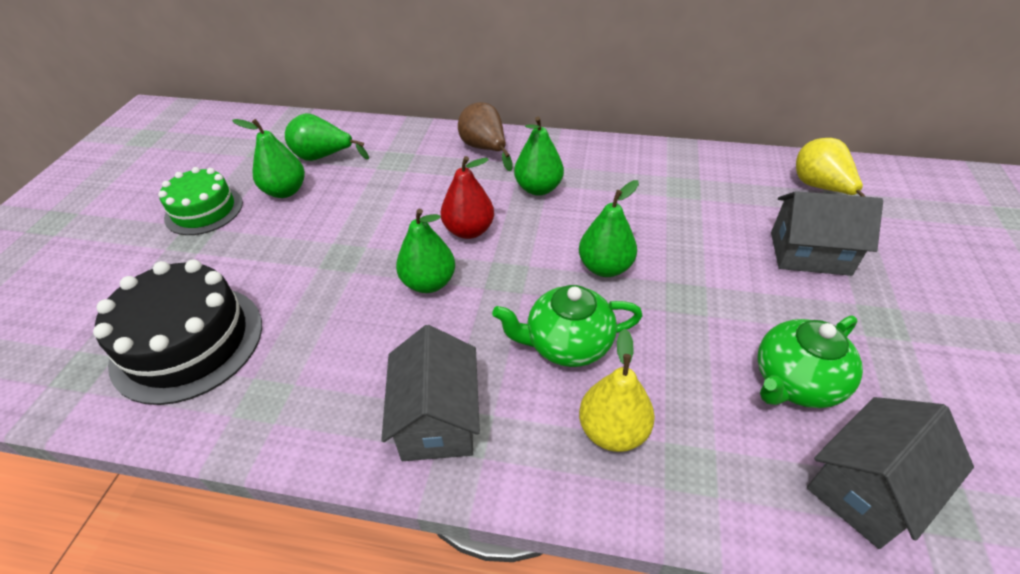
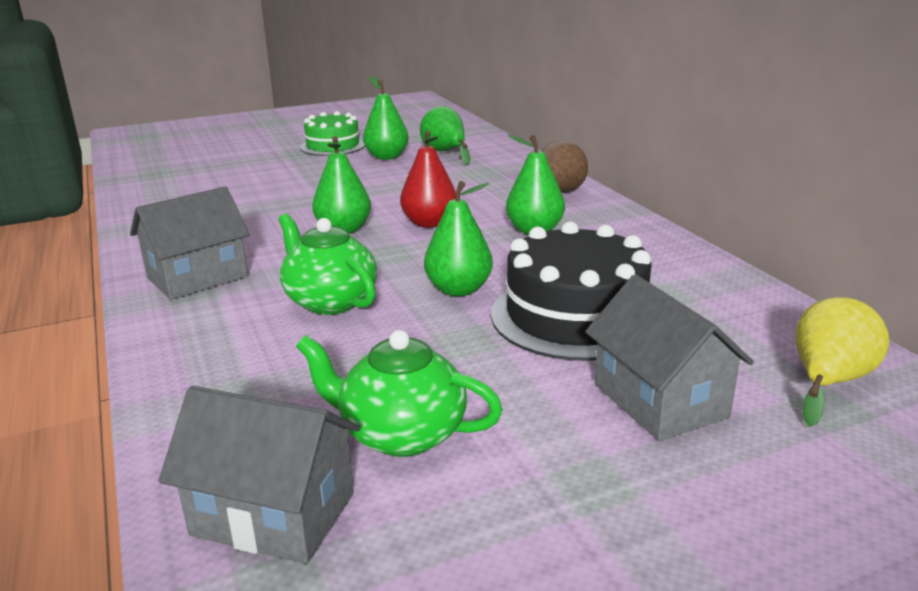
camera: 55 degrees right, 20 degrees down
(188, 342) = (203, 186): black cake -> black cake (575, 316)
(613, 431) = (241, 348): yellow pear -> none

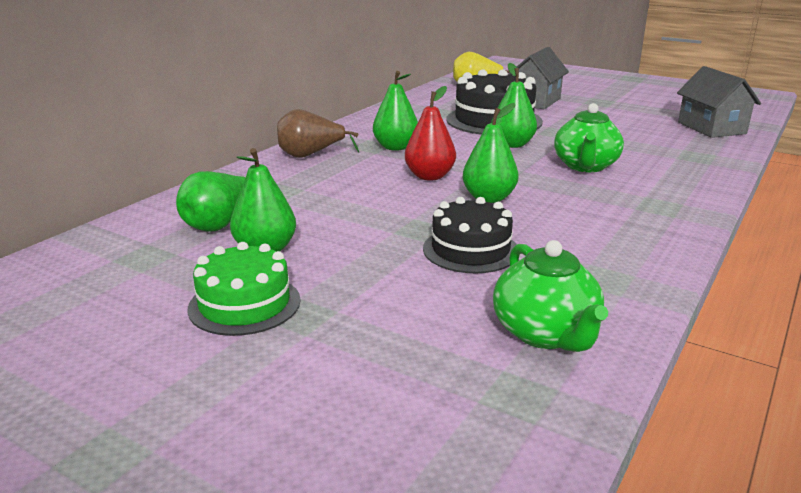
camera: 125 degrees left, 0 degrees up
(197, 277) = (645, 212): grey house -> none
(281, 199) = (470, 250): none -> black cake
(400, 434) = (638, 125): green teapot -> green teapot (546, 334)

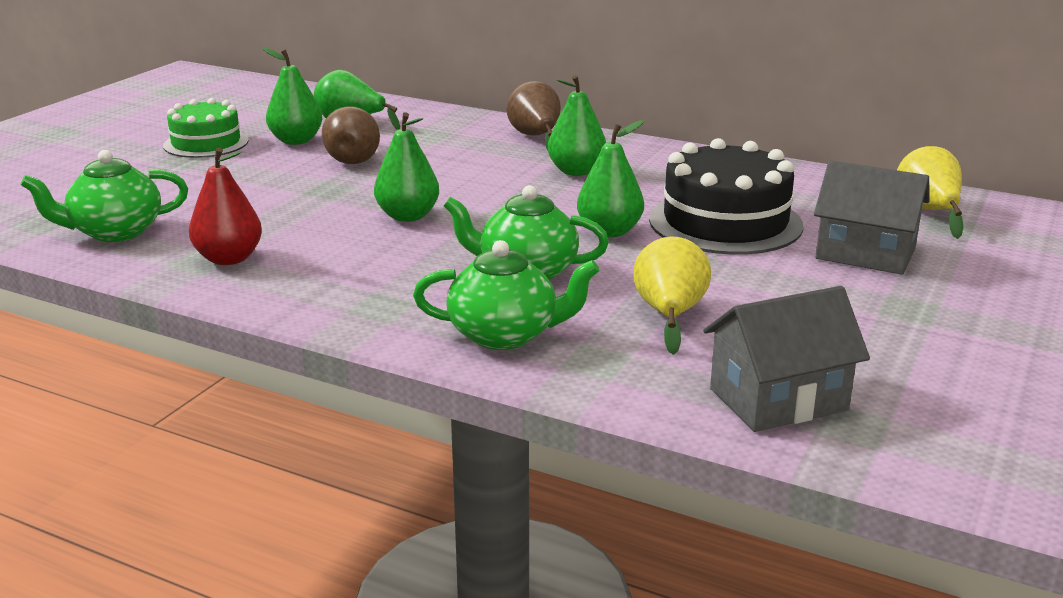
camera: 85 degrees right, 0 degrees up
(337, 220) = (355, 158): none -> brown pear
(429, 176) = (475, 189): red pear -> red pear (229, 259)
(470, 250) = (277, 208): black cake -> none
(631, 139) = (669, 315): none -> yellow pear
(681, 173) = (505, 335): none -> green teapot

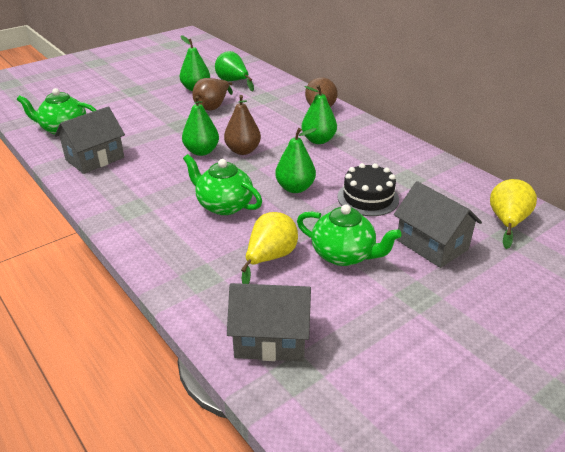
camera: 25 degrees right, 10 degrees up
(206, 143) = (153, 82): green cake -> none
(229, 259) = (95, 159): red pear -> grey house
(474, 203) = (243, 151): none -> brown pear
(505, 335) = (172, 246): green teapot -> green teapot (344, 255)
(725, 222) = (368, 198): black cake -> black cake, size x0.64

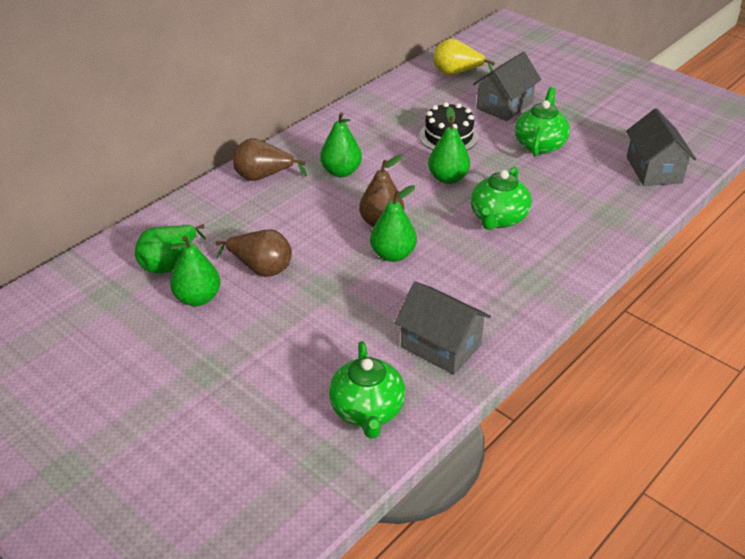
camera: 100 degrees left, 5 degrees up
(270, 258) = (564, 181): yellow pear -> none

